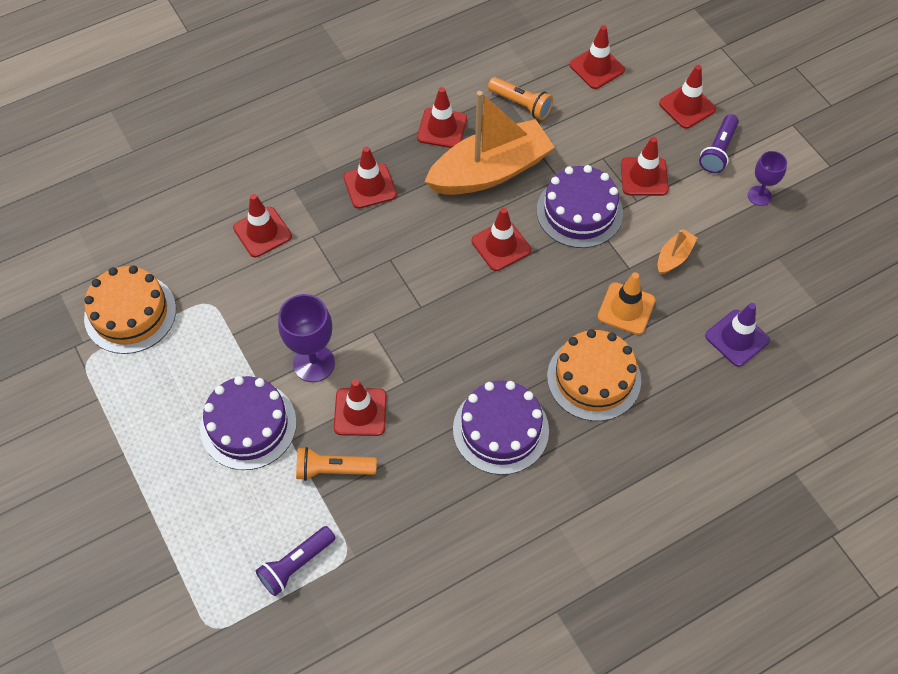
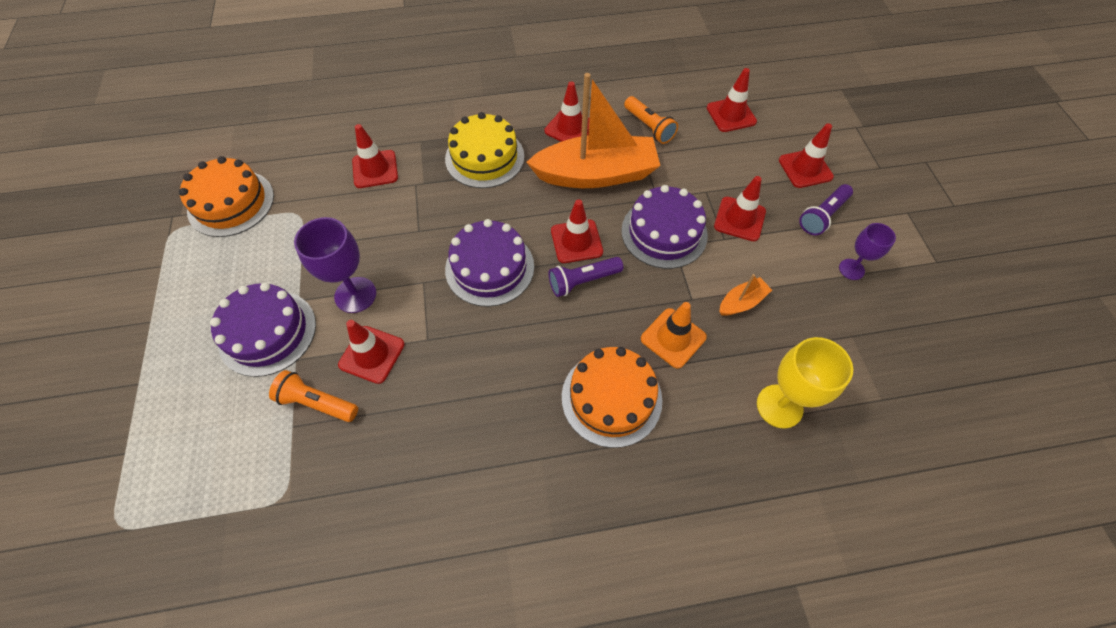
camera: 20 degrees right, 0 degrees up
(296, 564) = (230, 488): purple flashlight -> purple flashlight (583, 281)
(370, 186) = (484, 157): red traffic cone -> yellow cake
(500, 429) = (495, 419): purple cake -> purple cake (489, 268)
(737, 338) = (779, 406): purple traffic cone -> yellow goblet

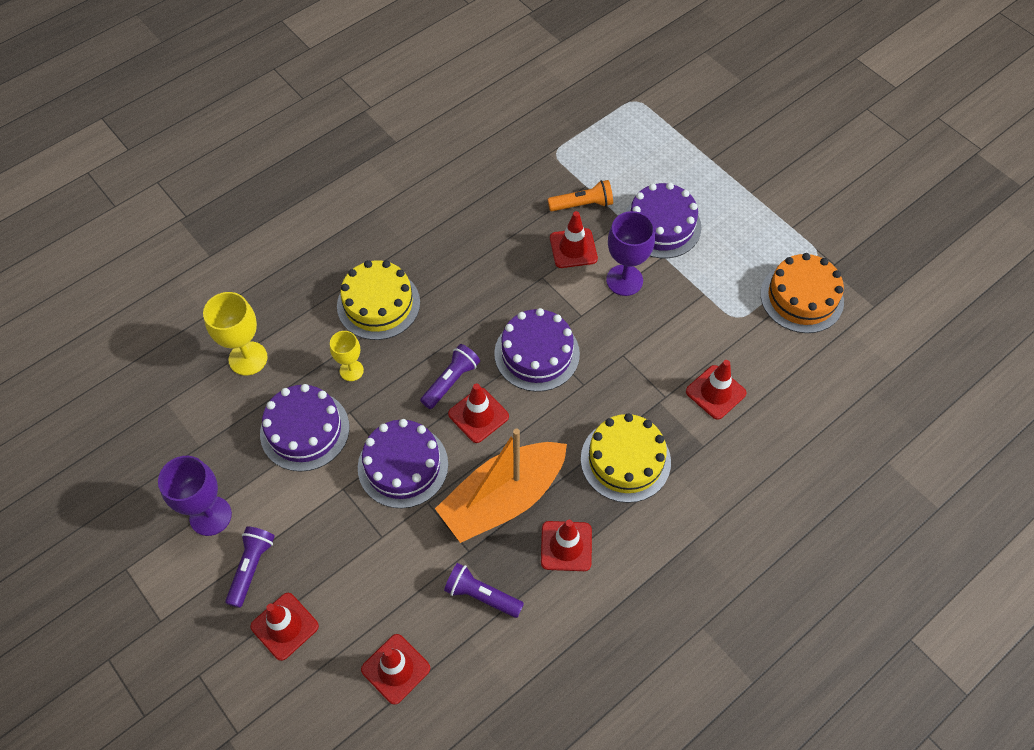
camera: 150 degrees right, 0 degrees up
(611, 398) = (378, 304): orange cake -> yellow cake
(649, 127) = (481, 595): orange flashlight -> purple flashlight
(673, 338) = (351, 370): orange traffic cone -> yellow goblet
(739, 219) = (335, 519): red traffic cone -> none
(741, 302) = (305, 430): orange boat -> purple cake
(851, 269) = (210, 516): purple goblet -> purple goblet, size x1.61

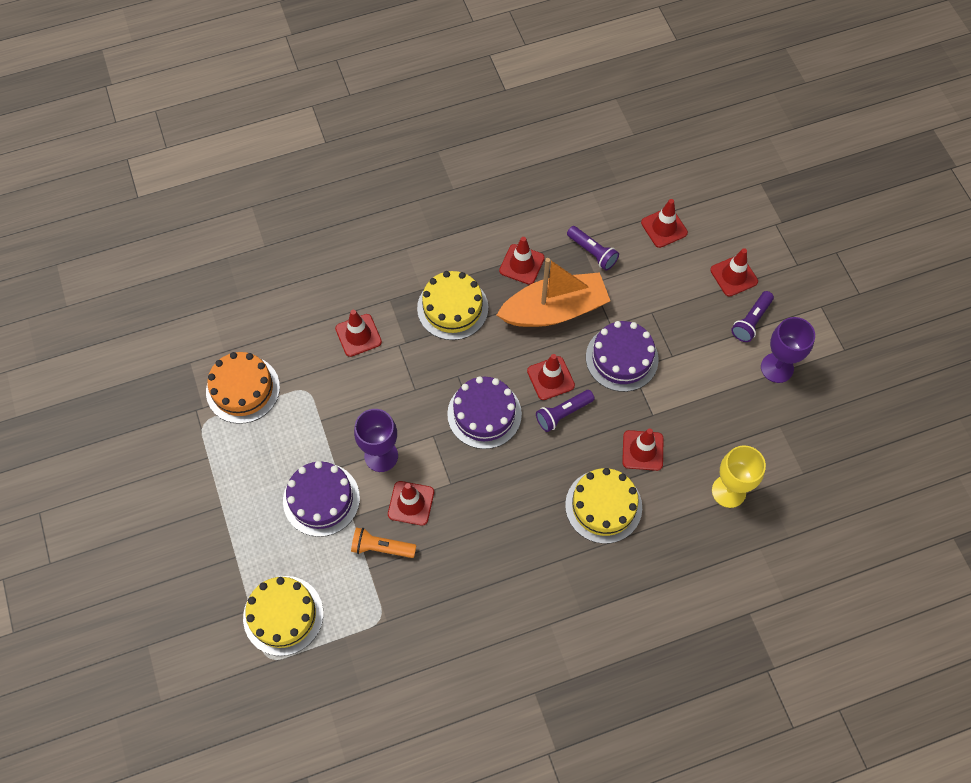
camera: 160 degrees left, 5 degrees up
(305, 430) = (692, 411): purple cake -> none
(351, 370) = (642, 450): yellow goblet -> red traffic cone
(641, 131) = (283, 615): none -> yellow cake

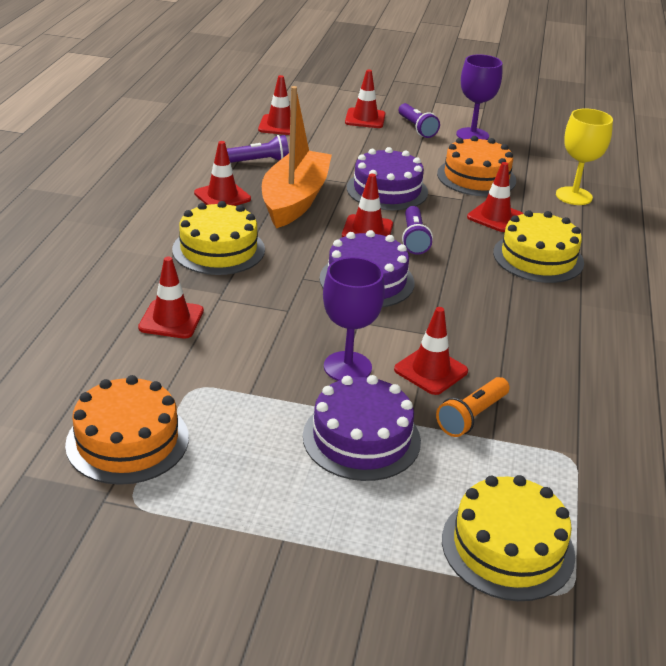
camera: 60 degrees left, 30 degrees down
(699, 407) = (476, 177): none -> orange cake

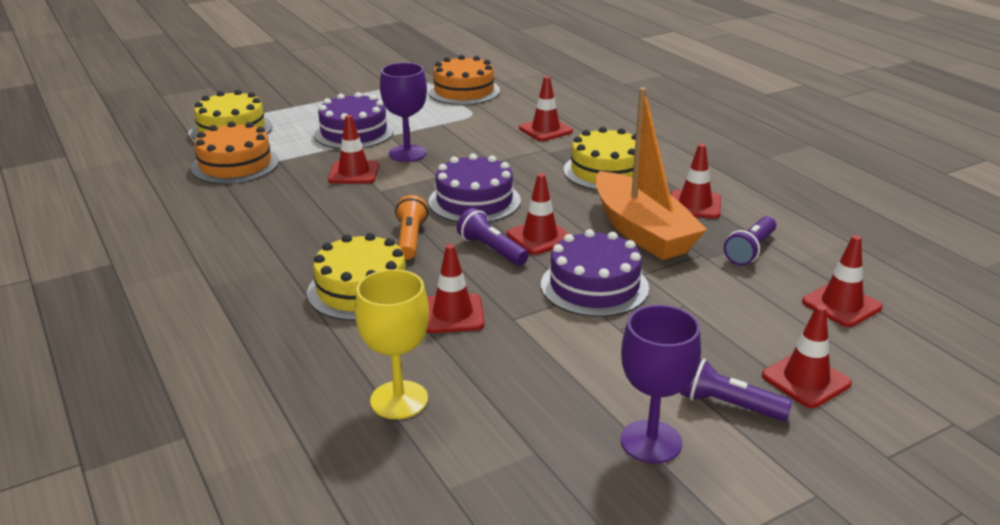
camera: 140 degrees right, 5 degrees down
(471, 416) = (301, 164): orange flashlight -> orange flashlight (410, 239)
(476, 177) = (540, 360): orange cake -> orange cake (235, 165)

